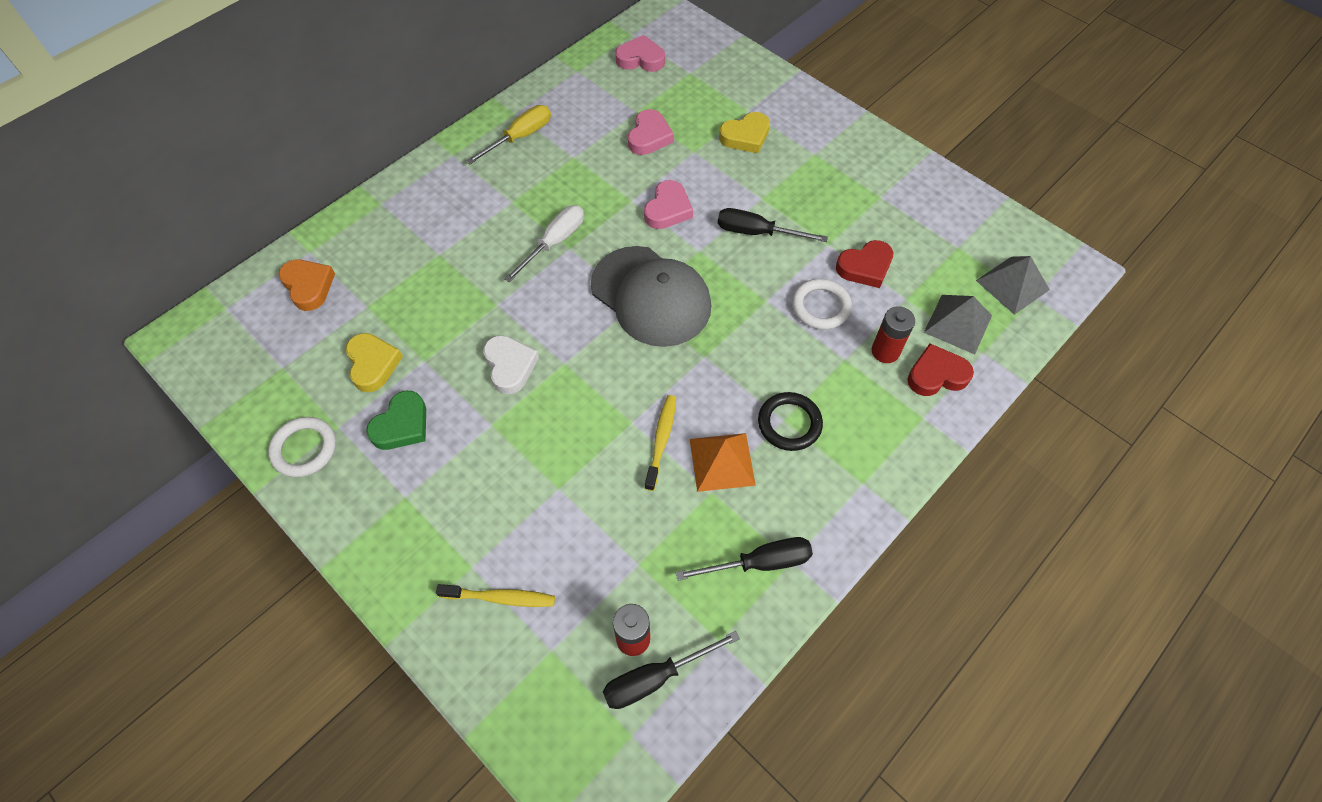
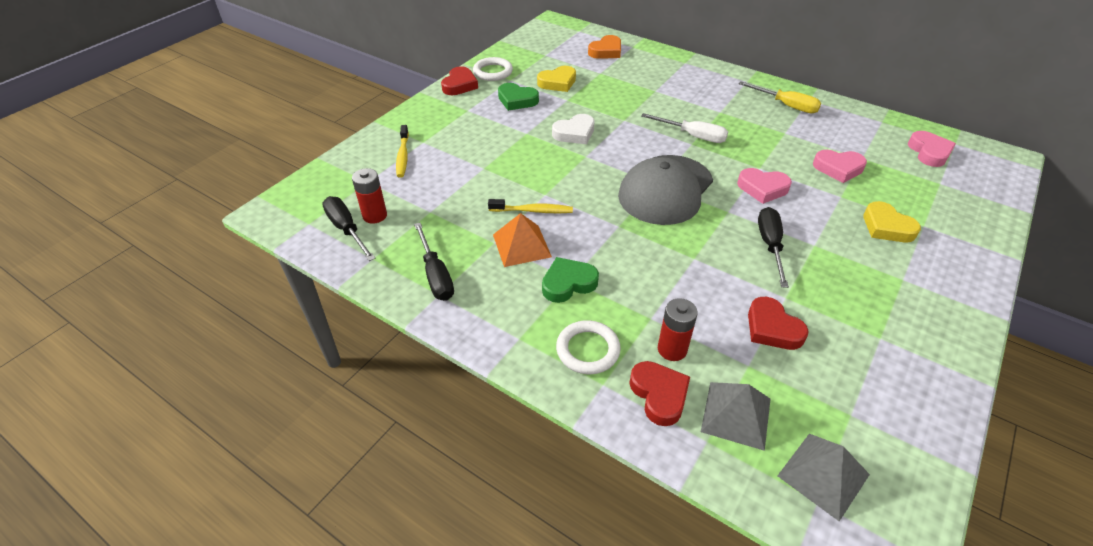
camera: 80 degrees right, 15 degrees down
(325, 502) = (459, 85): none -> red heart
(789, 423) = (568, 283): black ring -> green heart
(820, 307) = (705, 296): white ring -> white ring (588, 350)

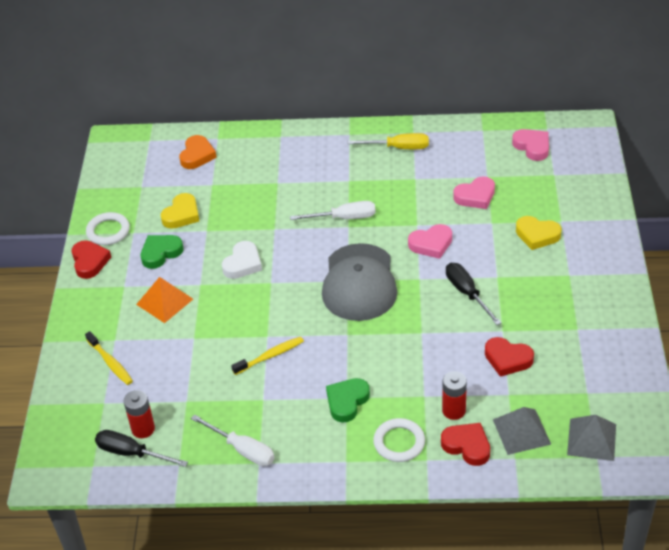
camera: 30 degrees left, 0 degrees up
(436, 275) = (242, 449): black screwdriver -> white screwdriver
(517, 100) = (160, 253): green heart -> green heart turned 150 degrees clockwise
(521, 245) = (286, 390): orange pyramid -> orange pyramid (164, 301)

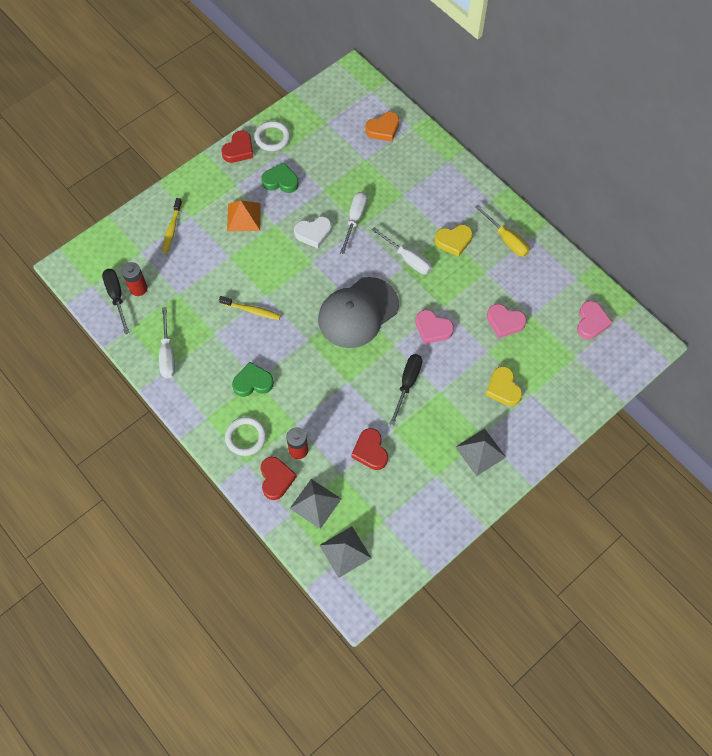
camera: 45 degrees right, 20 degrees up
(182, 215) = (323, 165): yellow heart -> yellow heart (453, 241)
(263, 228) = (354, 219): none -> white screwdriver
(582, 286) = (480, 452): none -> grey pyramid

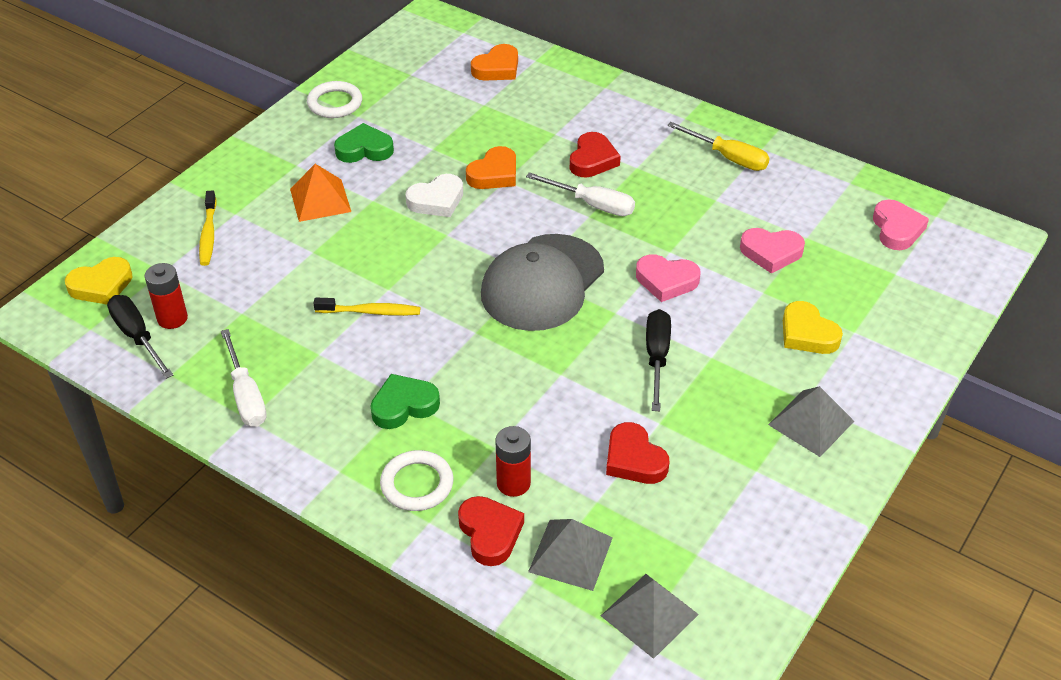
camera: 15 degrees left, 20 degrees down
(239, 150) = (288, 125): red heart -> red heart (592, 160)
(354, 219) = (494, 174): white screwdriver -> orange heart
(453, 241) = (652, 173): yellow heart -> yellow heart (101, 285)

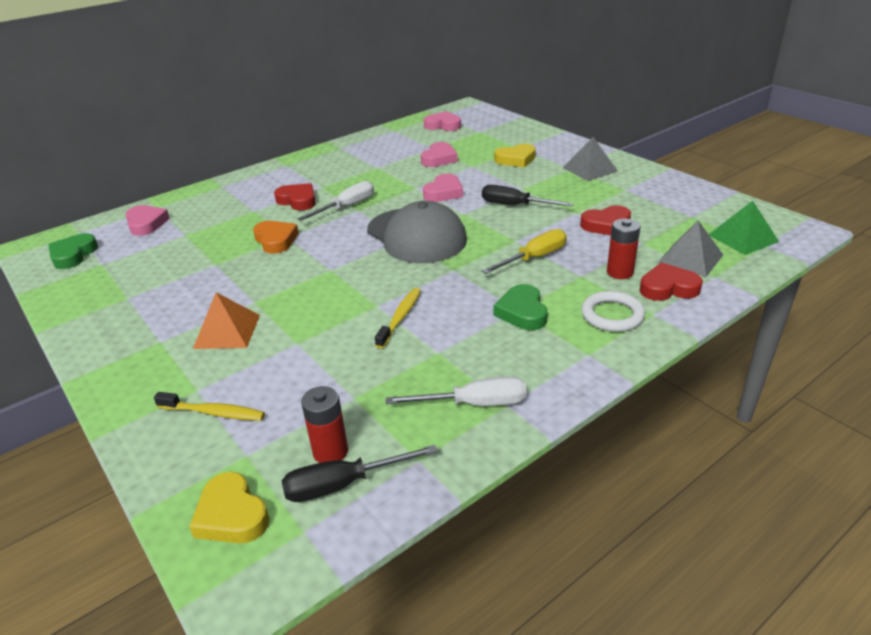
camera: 70 degrees left, 10 degrees down
(101, 285) = (231, 515): yellow heart -> yellow heart turned 150 degrees clockwise
(335, 103) = (92, 309): white ring -> none
(364, 149) = (179, 299): green heart -> green heart (73, 255)
(436, 200) = (284, 269): white heart -> none
(497, 68) = (146, 224): orange heart -> pink heart
(649, 615) = (743, 238): grey pyramid -> green pyramid
(728, 157) = (339, 158): yellow screwdriver -> yellow screwdriver (534, 258)

